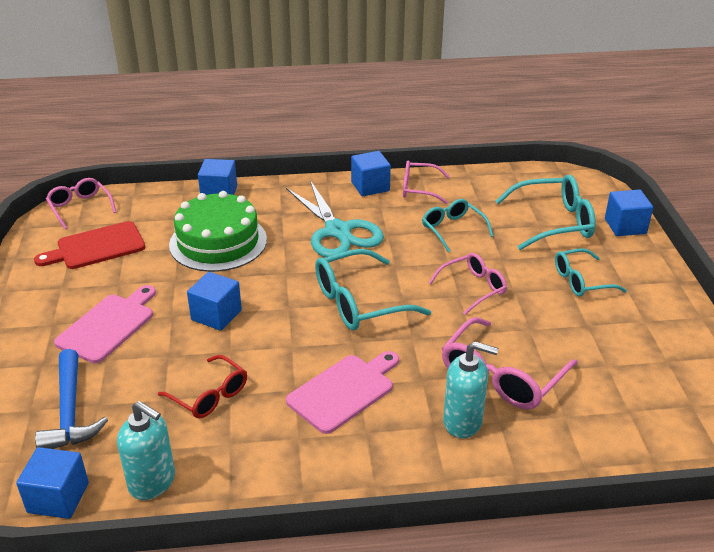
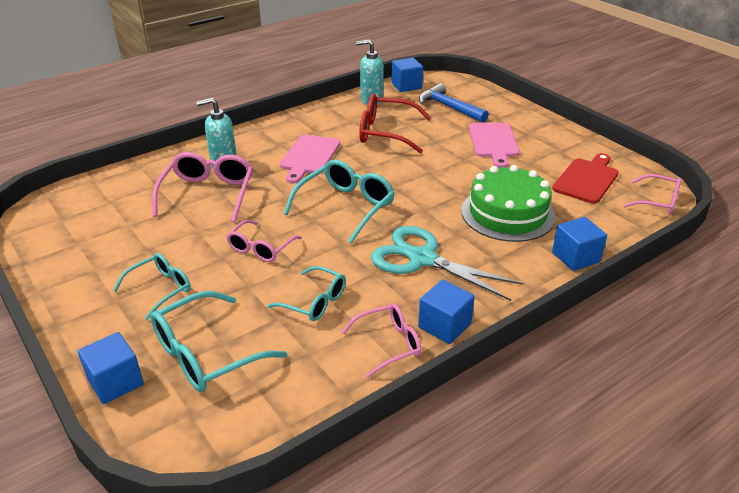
camera: 150 degrees right, 0 degrees up
(210, 396) = (385, 133): red glasses -> red glasses, size x1.59
(216, 315) = (436, 168): blue cube -> none

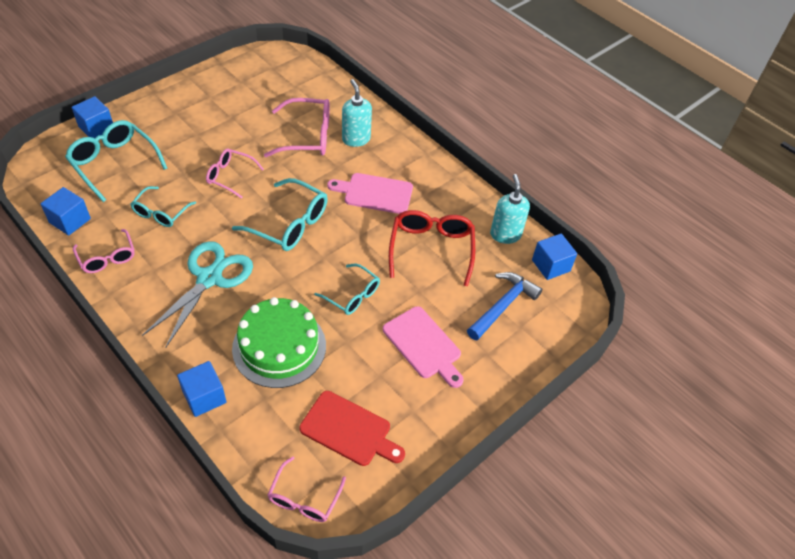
camera: 80 degrees right, 15 degrees up
(161, 289) = (184, 131): turquoise glasses -> turquoise glasses (352, 295)
(444, 325) = (122, 291): blue cube -> blue cube (70, 221)
(493, 142) = (424, 345): pink cutting board -> pink cutting board turned 120 degrees counterclockwise

